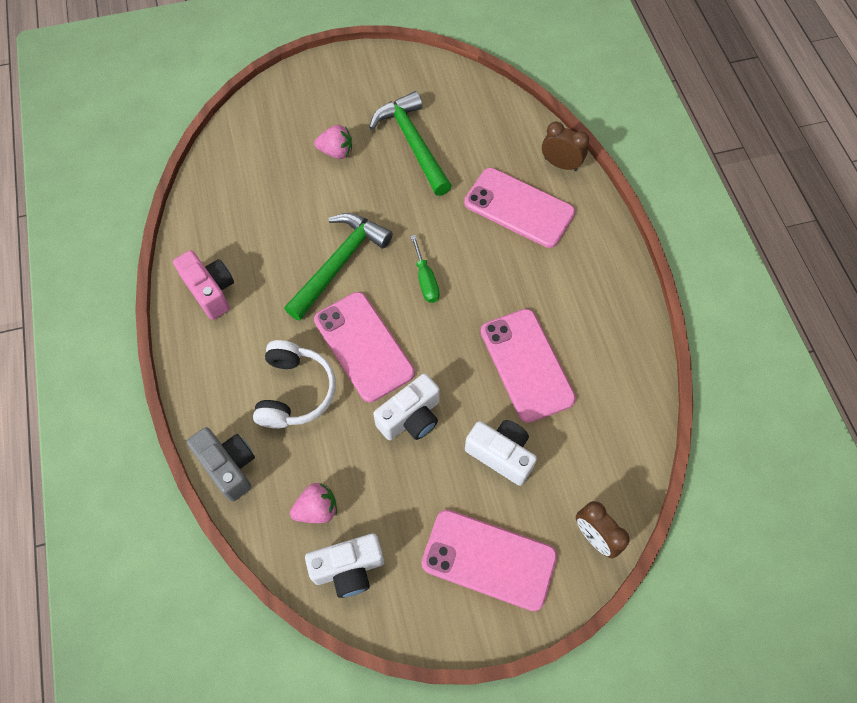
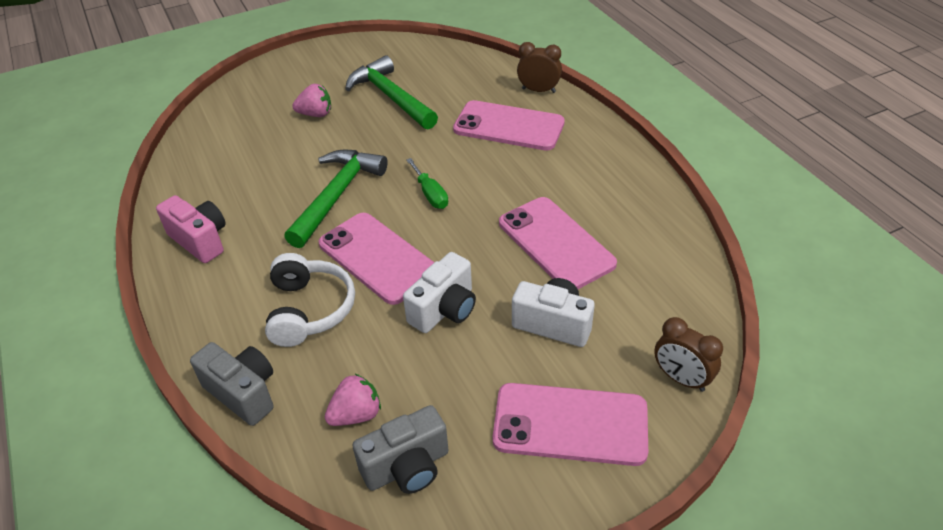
camera: 10 degrees left, 20 degrees down
(349, 568) = (407, 467): white camera -> grey camera

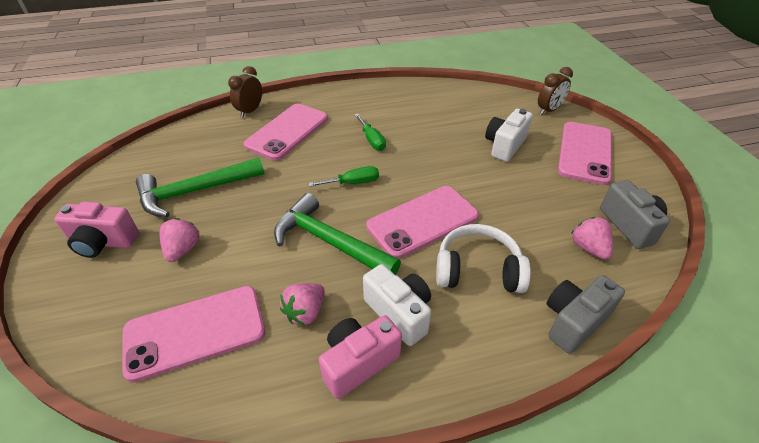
camera: 80 degrees left, 0 degrees up
(251, 199) = (305, 312): none -> pink strawberry
(319, 73) = (103, 242): none -> pink camera
(444, 309) = (486, 191): white camera -> white camera (399, 313)
(517, 194) = (372, 140): none -> green screwdriver
(556, 243) = (430, 132): pink phone -> pink phone (195, 331)

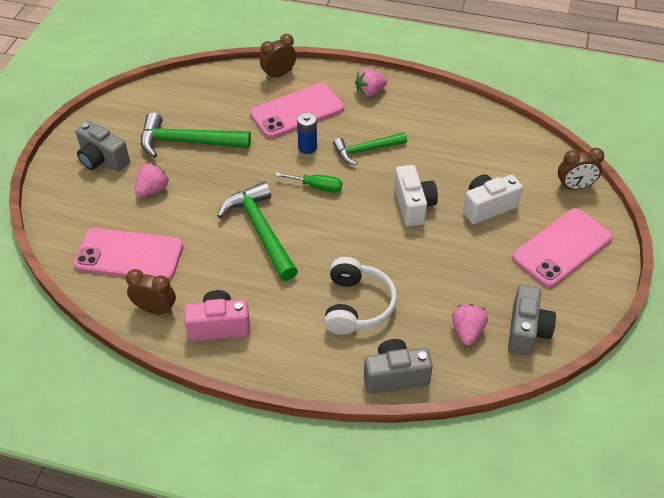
camera: 30 degrees right, 5 degrees up
(103, 242) = (102, 160): pink camera -> grey camera
(268, 381) = (155, 309): none -> brown clock
(305, 312) = (207, 276): pink strawberry -> pink strawberry (370, 92)
(319, 155) = (307, 147): none -> blue battery
(372, 140) = (366, 150): green screwdriver -> green hammer
(399, 313) = (271, 308): white camera -> white camera (413, 205)
(422, 221) = (347, 246): pink phone -> none
(478, 270) = (357, 305): white headphones -> white headphones turned 60 degrees clockwise

